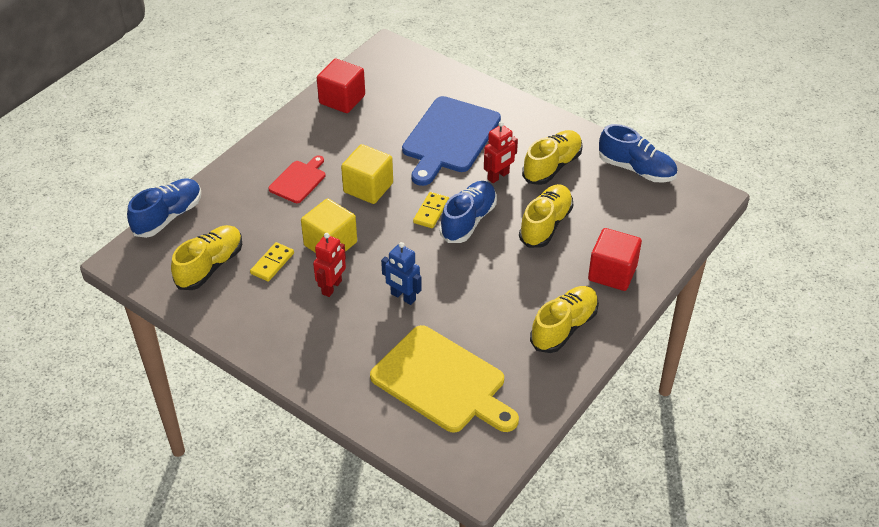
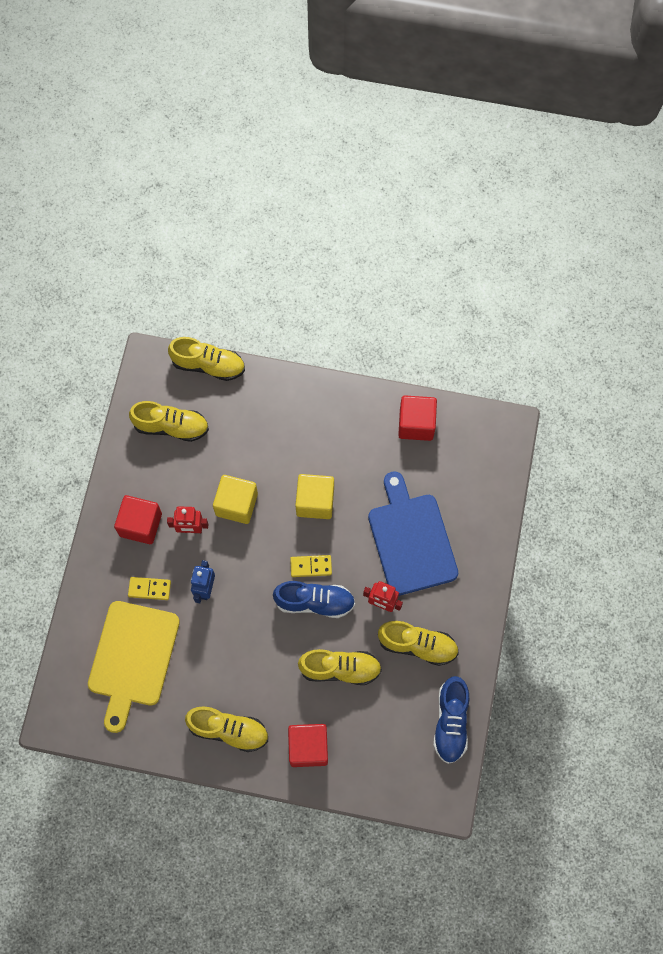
camera: 65 degrees right, 25 degrees up
(168, 217) = (208, 365): blue shoe -> yellow shoe
(272, 263) = (195, 471): yellow domino -> yellow domino (149, 589)
(298, 326) = (141, 524): none -> red cube
(299, 180) = (297, 442): red cutting board -> none
(449, 138) = (411, 540): blue cutting board -> blue cutting board turned 75 degrees clockwise

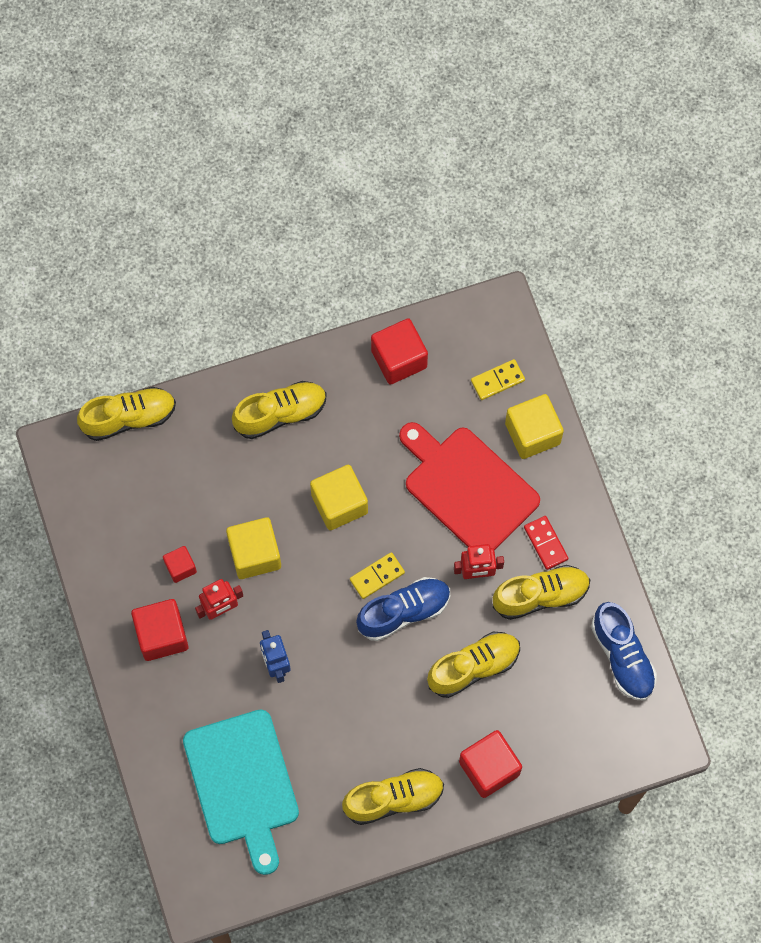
camera: 30 degrees left, 0 degrees up
(132, 658) = (242, 783): yellow cutting board -> turquoise cutting board
(149, 589) = (215, 699): yellow domino -> yellow domino (497, 380)
(171, 426) = (129, 509): yellow shoe -> yellow shoe (281, 414)
(181, 485) = (180, 567): none -> red cube
(411, 540) = (467, 487): blue cutting board -> red cutting board
(443, 610) = (545, 543): none -> red domino
(479, 527) = (532, 433): none -> yellow cube

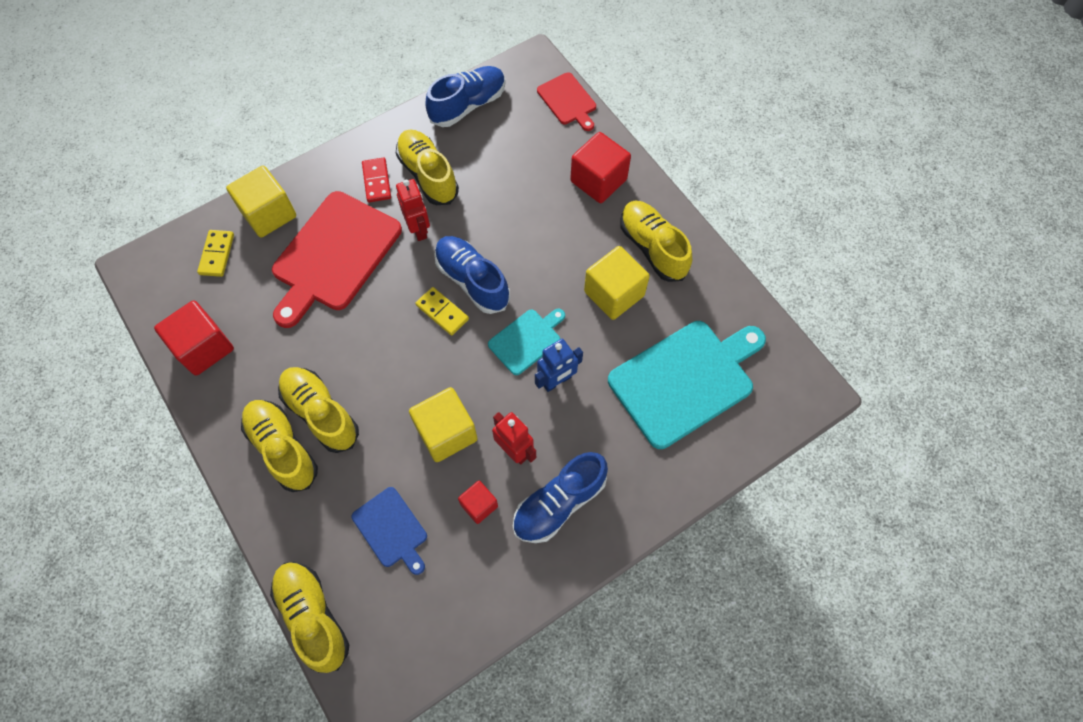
camera: 105 degrees left, 5 degrees down
(162, 635) = (559, 503): red cube -> blue shoe
(181, 491) = (391, 529): none -> blue cutting board
(325, 647) = (527, 340): none -> turquoise cutting board
(339, 504) = (374, 365): yellow cube -> yellow cube (614, 293)
(474, 667) = (509, 212): yellow shoe -> yellow shoe (321, 413)
(497, 380) = (217, 254): yellow domino -> yellow domino turned 45 degrees clockwise
(545, 543) = (377, 181): red domino -> red domino turned 60 degrees counterclockwise
(602, 765) = (568, 101): none -> red cutting board

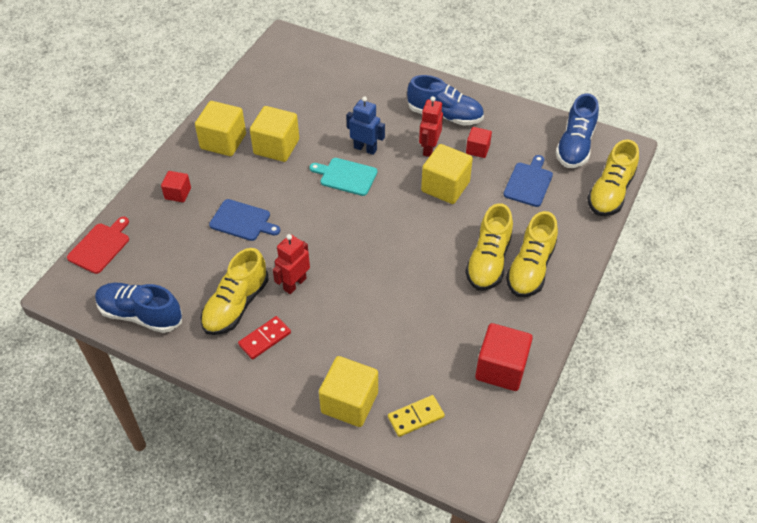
camera: 120 degrees left, 15 degrees down
(334, 255) = (357, 328): red cutting board -> none
(442, 312) = (358, 232): yellow domino -> none
(472, 280) = (319, 228): blue shoe -> blue shoe (575, 146)
(525, 219) = (242, 221): none -> blue cutting board
(598, 180) = (178, 193): red cube -> red cube, size x0.56
(652, 247) = (223, 141): yellow shoe -> yellow cube
(685, 380) = (318, 91): turquoise cutting board -> none

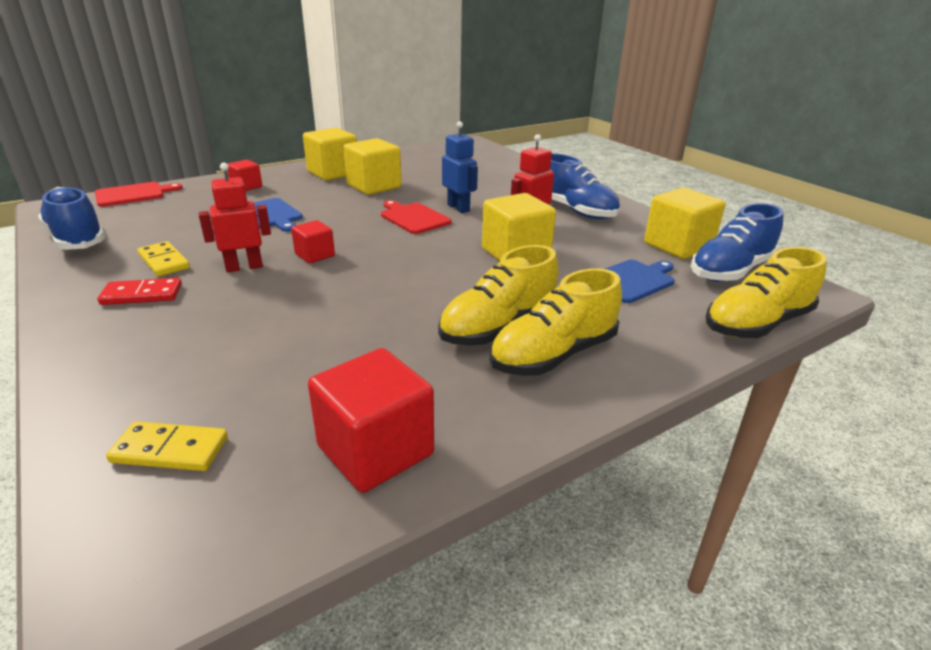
camera: 30 degrees right, 20 degrees down
(236, 305) = (164, 262): yellow shoe -> yellow domino
(346, 176) = (413, 218): turquoise cutting board -> red cutting board
(349, 402) = (121, 390): yellow cube -> yellow cube (678, 246)
(477, 149) = (589, 240): red cube -> red cube (315, 255)

